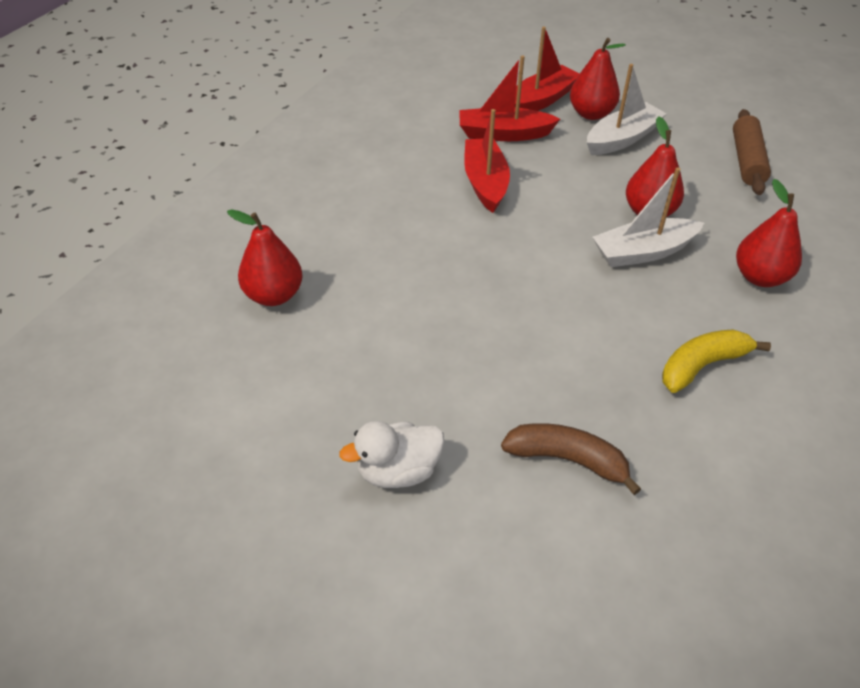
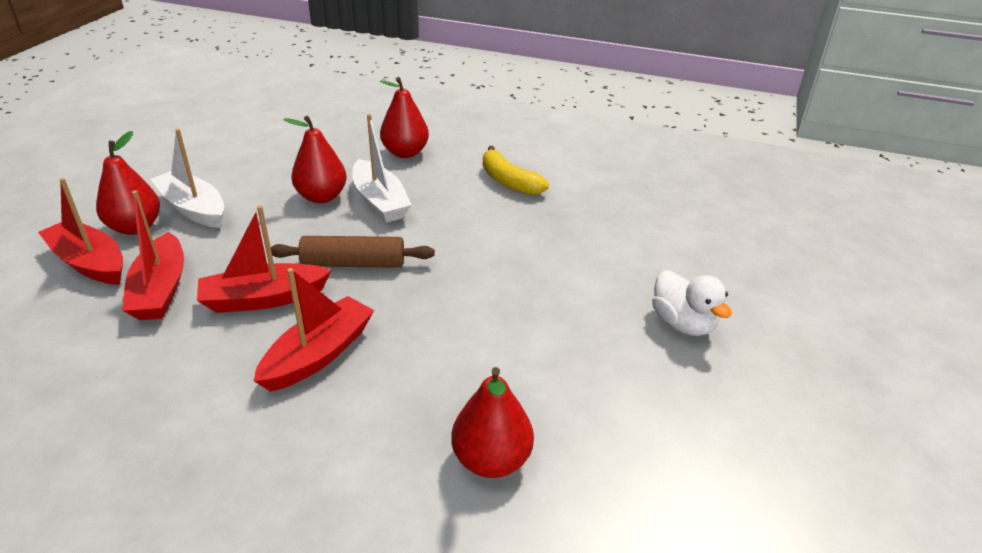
camera: 100 degrees left, 10 degrees down
(411, 212) = (318, 354): none -> red boat
(567, 460) = (625, 239): brown banana -> none
(747, 160) = (245, 147): brown rolling pin -> brown rolling pin (353, 264)

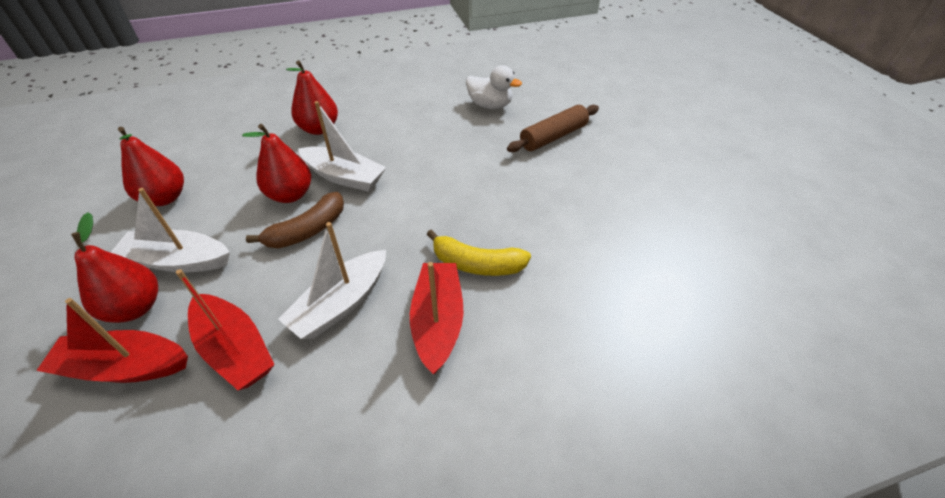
camera: 35 degrees left, 10 degrees up
(263, 299) = (341, 304): red boat -> white boat
(303, 230) = (307, 230): none -> brown banana
(353, 264) = (381, 236): brown rolling pin -> brown rolling pin (553, 137)
(491, 460) = (632, 321): red pear -> red pear (165, 198)
(509, 181) = (422, 119): yellow banana -> yellow banana (477, 264)
(683, 324) = (631, 168): white duck -> white duck (490, 105)

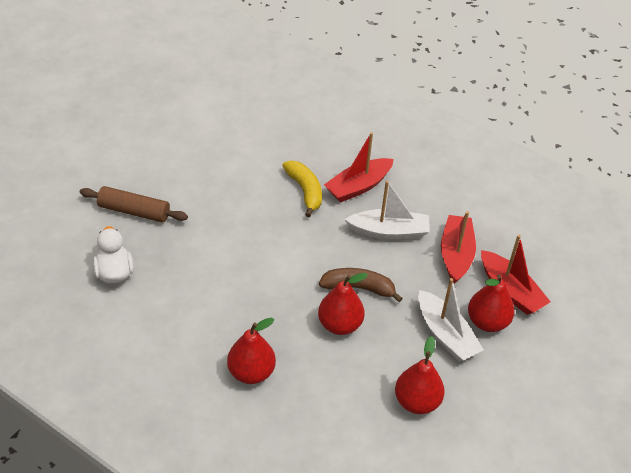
camera: 130 degrees left, 0 degrees up
(344, 177) = (293, 307): white boat -> none

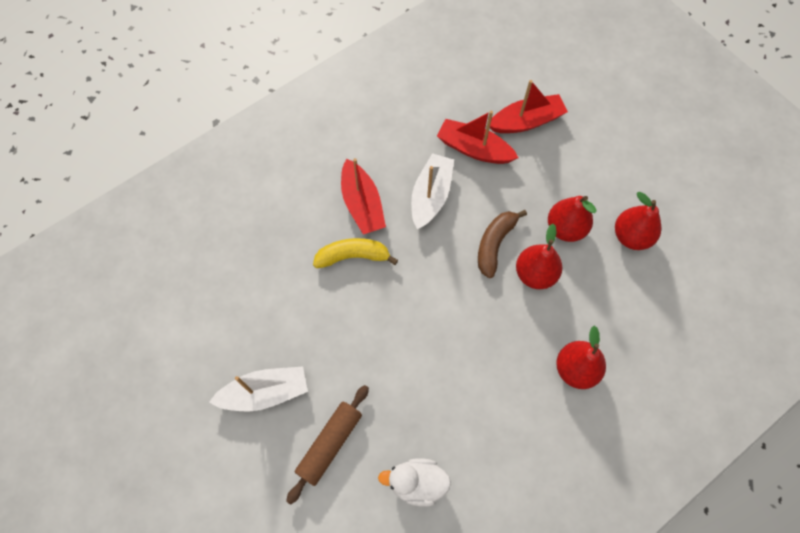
camera: 70 degrees left, 20 degrees up
(445, 334) = (564, 189): white boat -> white boat (265, 392)
(487, 322) = (557, 152): red pear -> red pear (565, 228)

